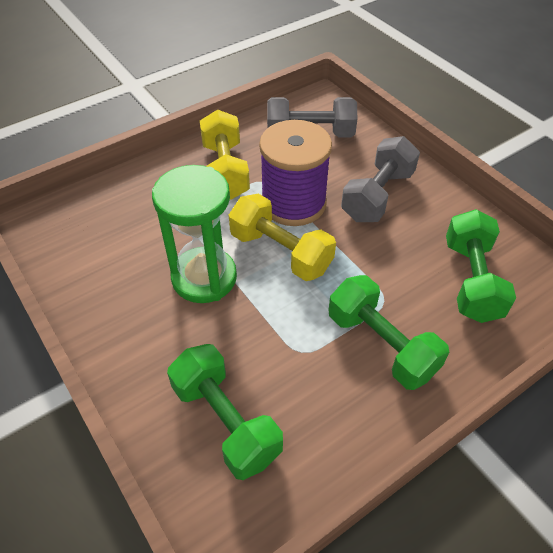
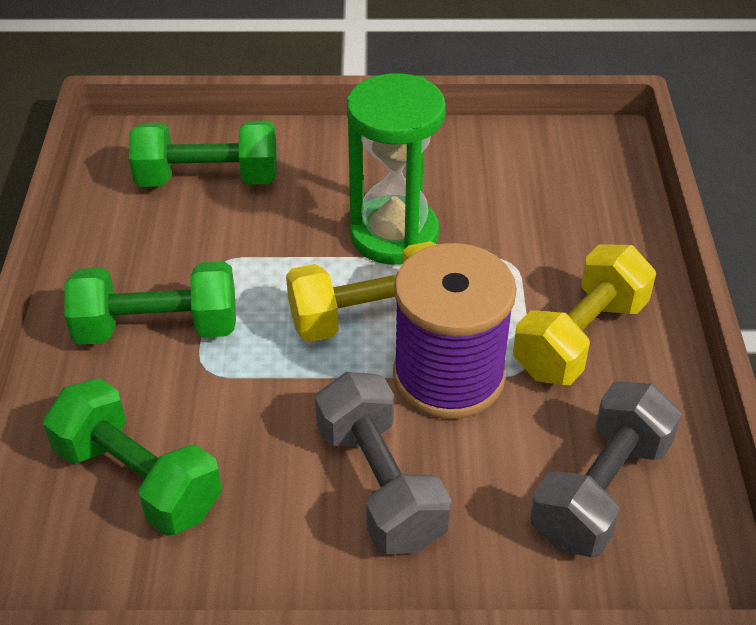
camera: 125 degrees right, 5 degrees down
(225, 170) = (580, 338): yellow dumbbell -> yellow dumbbell turned 75 degrees counterclockwise

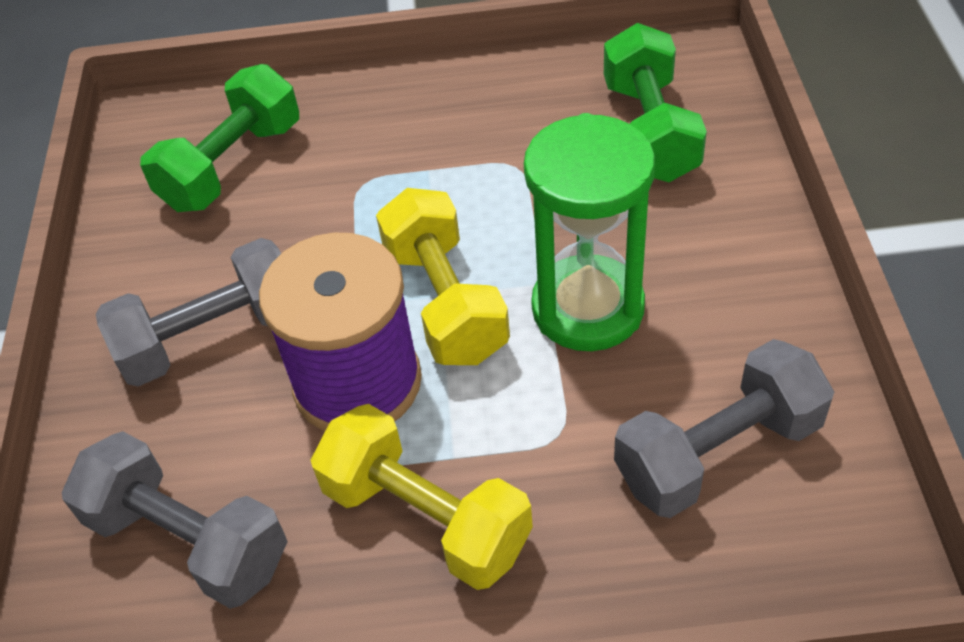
camera: 90 degrees right, 5 degrees up
(157, 328) = (414, 139): green dumbbell -> none
(531, 188) = (718, 452): none -> grey dumbbell

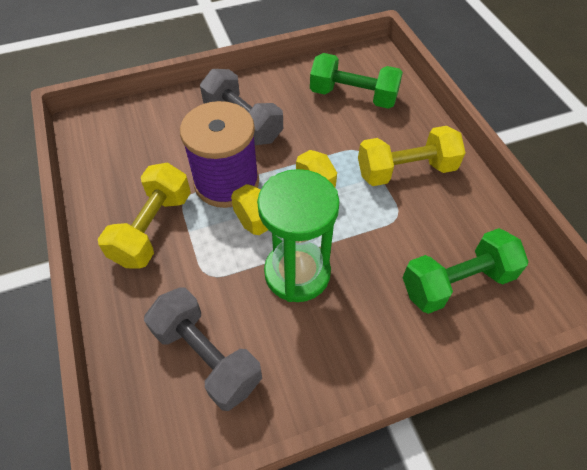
camera: 70 degrees right, 5 degrees up
(189, 540) = (135, 147): grey dumbbell -> none
(430, 137) = (406, 170): none -> yellow dumbbell

